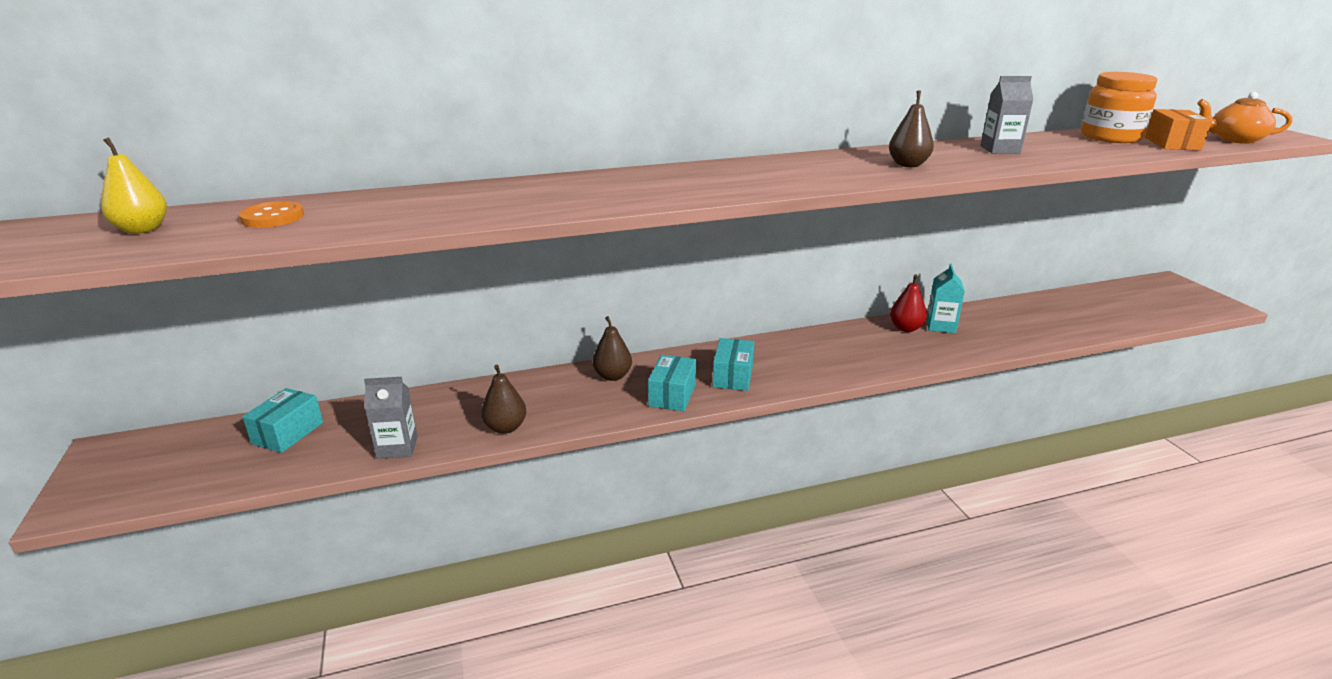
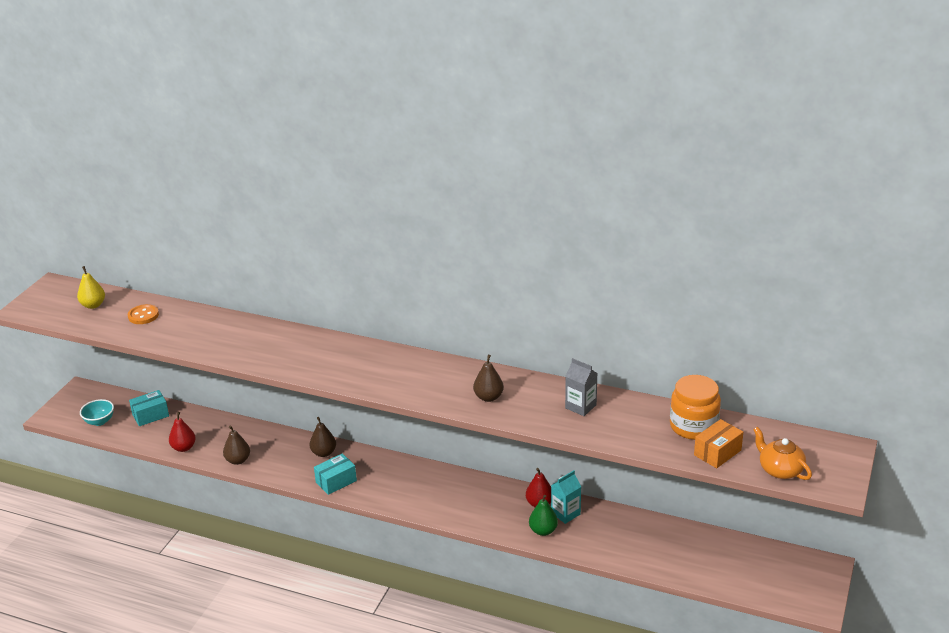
camera: 40 degrees right, 5 degrees up
(193, 474) = (99, 421): none -> turquoise bowl
(397, 447) = (184, 448): grey carton -> red pear
(733, 376) = (383, 485): turquoise box -> none
(950, 346) = (543, 531): none -> green pear

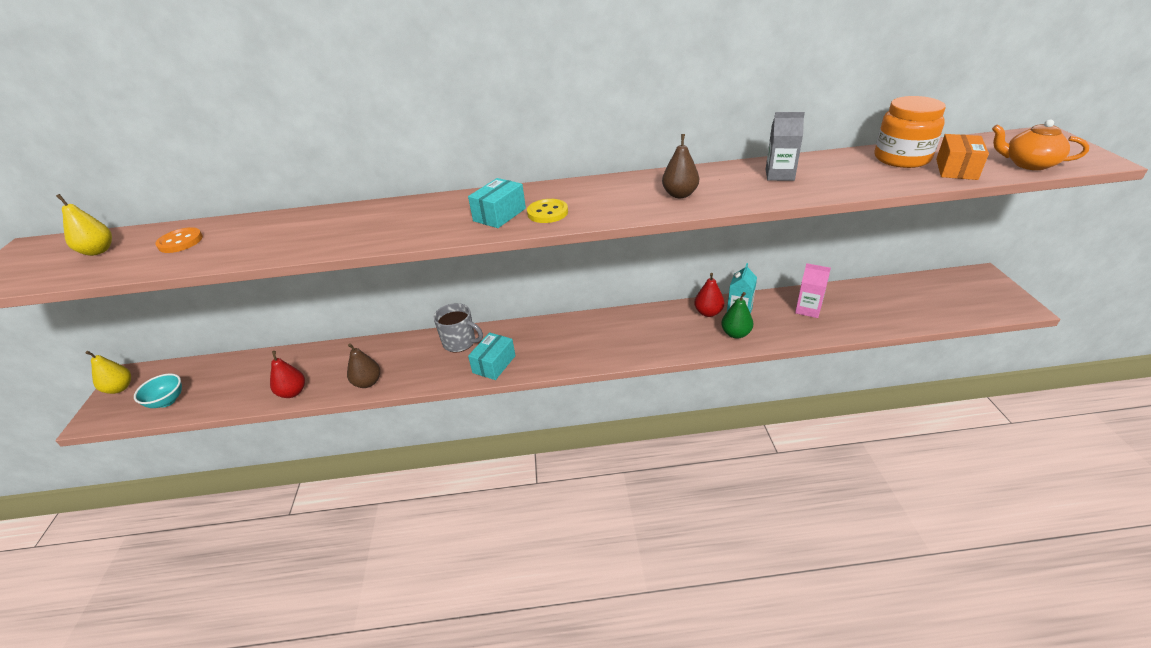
camera: 25 degrees left, 5 degrees up
(73, 398) = (120, 388): none -> yellow pear
(150, 415) = (233, 373): turquoise box -> turquoise box (499, 215)
(324, 453) = (460, 342): brown pear -> grey mug
(384, 379) = (547, 213): none -> yellow button
(627, 534) = (808, 309): none -> pink carton

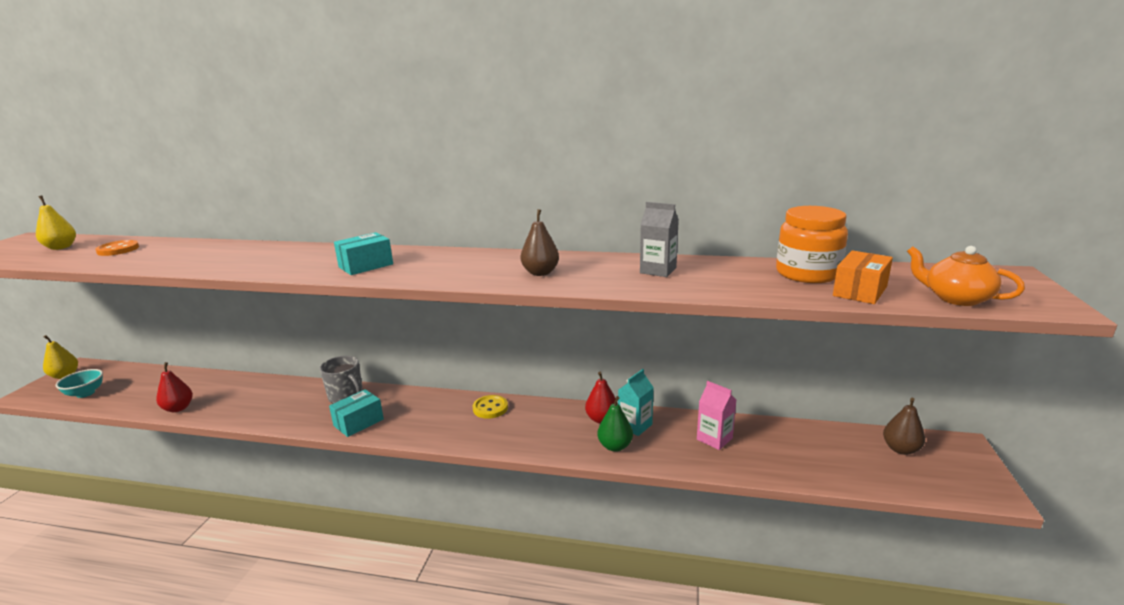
camera: 15 degrees right, 15 degrees down
(367, 382) = (241, 414): brown pear -> brown pear (900, 449)
(547, 213) = (406, 270): yellow button -> yellow button (490, 408)

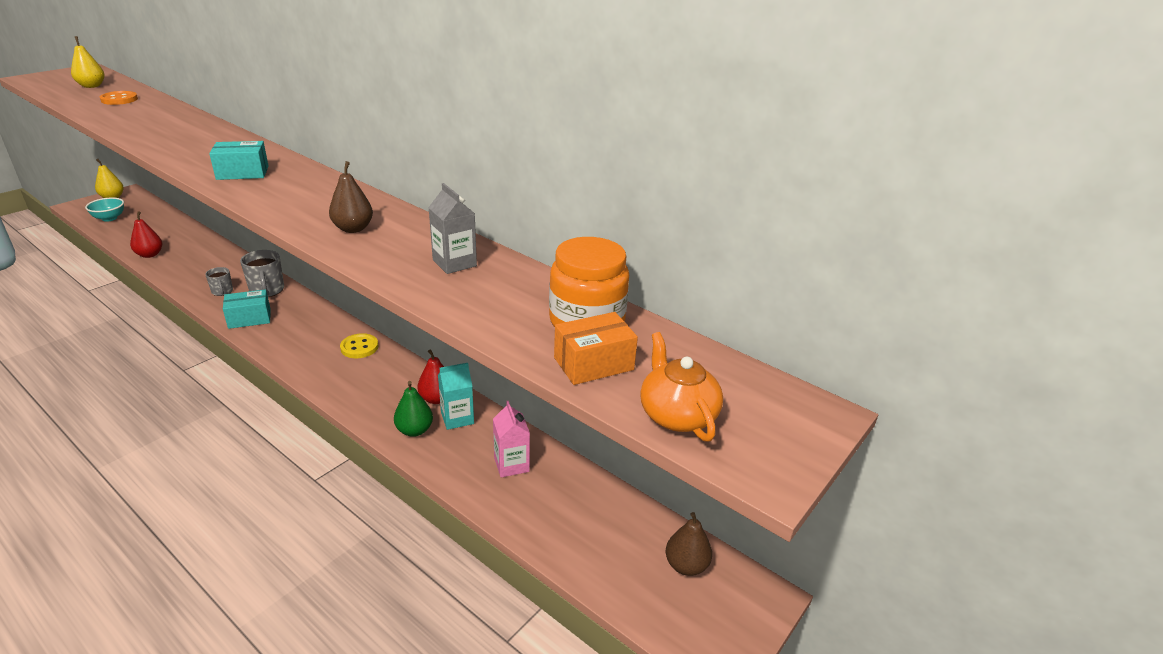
camera: 25 degrees right, 10 degrees up
(301, 412) = (222, 291): none -> grey mug

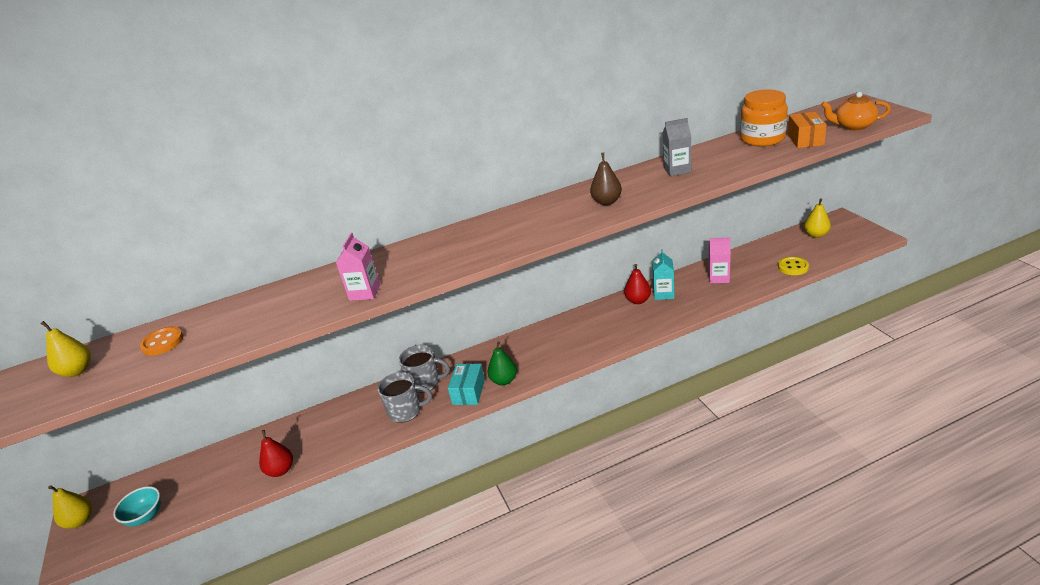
camera: 55 degrees left, 0 degrees up
(169, 148) = (365, 292): none -> pink carton
(222, 291) = (406, 411): grey mug -> grey mug, size x1.66
(242, 173) = (463, 250): turquoise box -> none
(359, 347) = (553, 332): yellow button -> yellow button (793, 267)
(414, 430) = (669, 312): green pear -> green pear (504, 380)
(686, 565) = (816, 235): brown pear -> yellow pear

